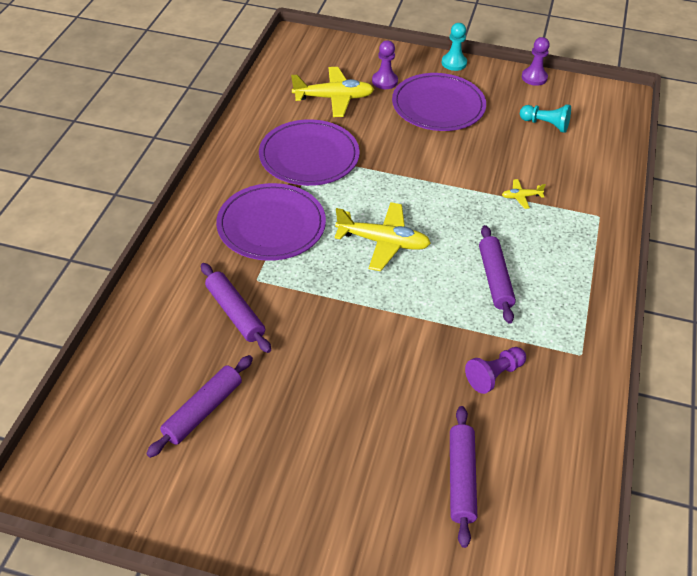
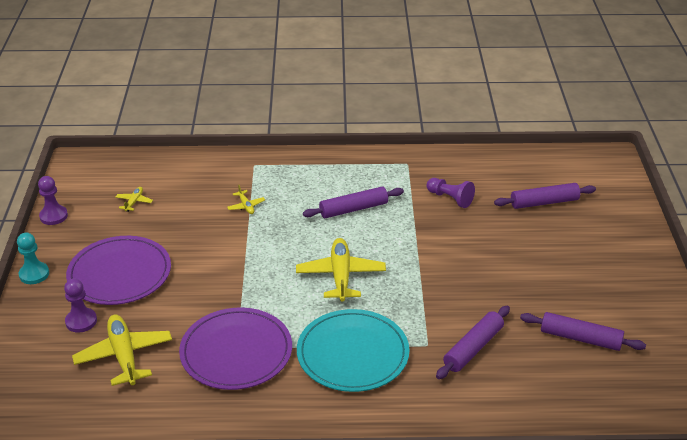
camera: 105 degrees left, 10 degrees down
(271, 225) = (352, 354): purple plate -> turquoise plate
(545, 124) = (134, 202): turquoise pawn -> yellow plane

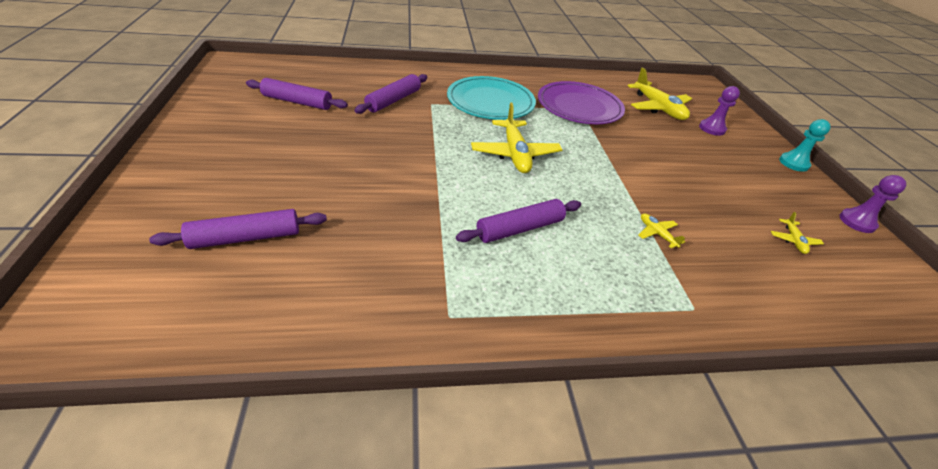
camera: 170 degrees right, 5 degrees up
(119, 274) = (721, 161): purple plate -> none
(450, 198) = (386, 244): purple pawn -> none

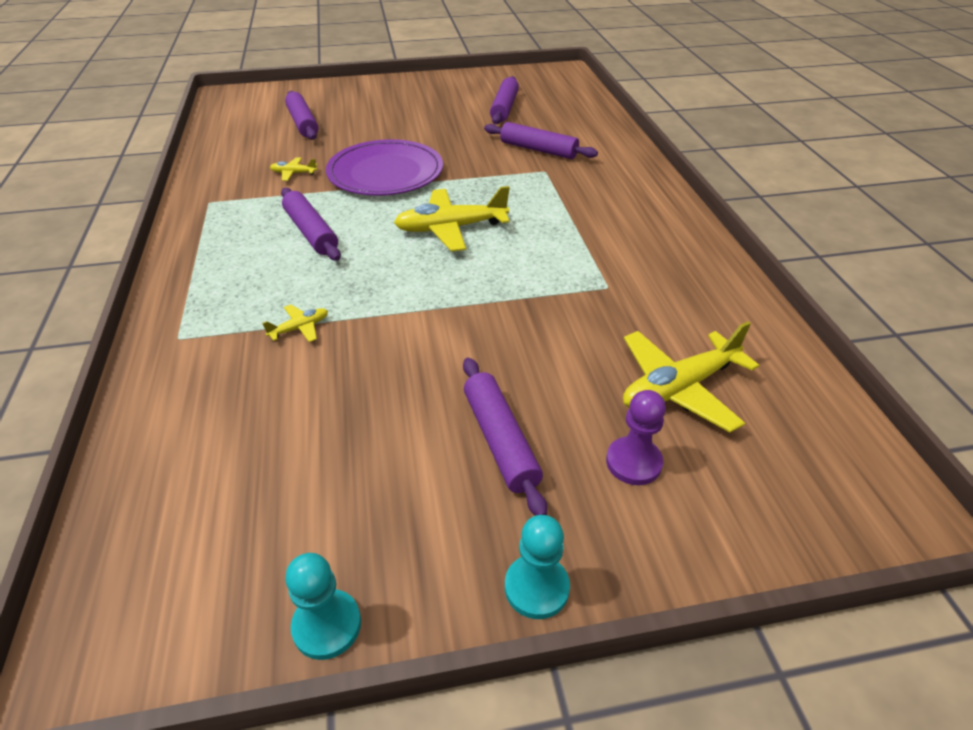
camera: 90 degrees right, 0 degrees up
(490, 101) = (578, 209): turquoise plate -> none
(579, 106) = (616, 287): purple plate -> purple plate (385, 173)
(719, 161) = (500, 441): none -> purple rolling pin
(793, 240) = (278, 481): yellow plane -> yellow plane (293, 173)
(857, 222) = (327, 625): purple pawn -> turquoise pawn

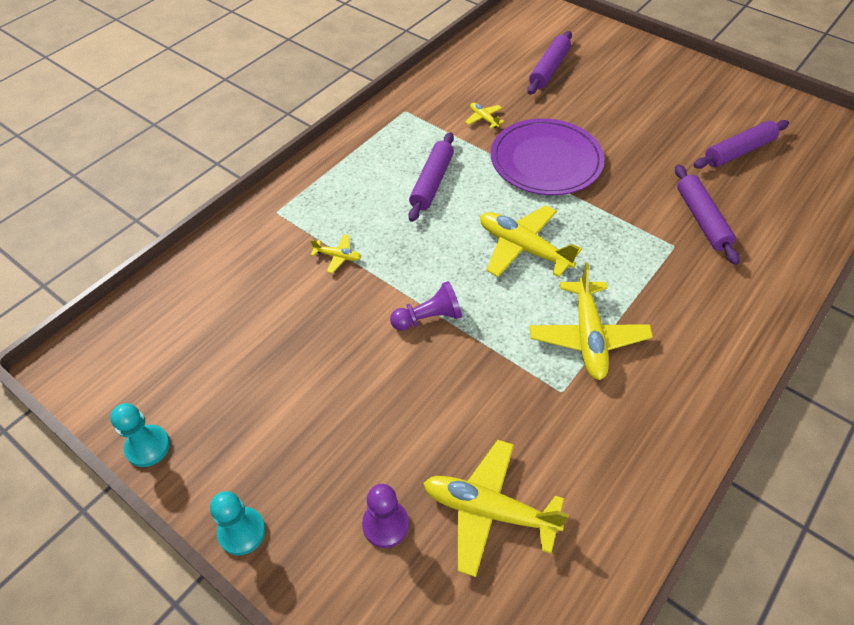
camera: 50 degrees right, 10 degrees up
(448, 313) = (429, 318): none -> purple pawn
(500, 441) = (338, 433): purple rolling pin -> none
(573, 247) = (588, 337): none -> yellow plane

